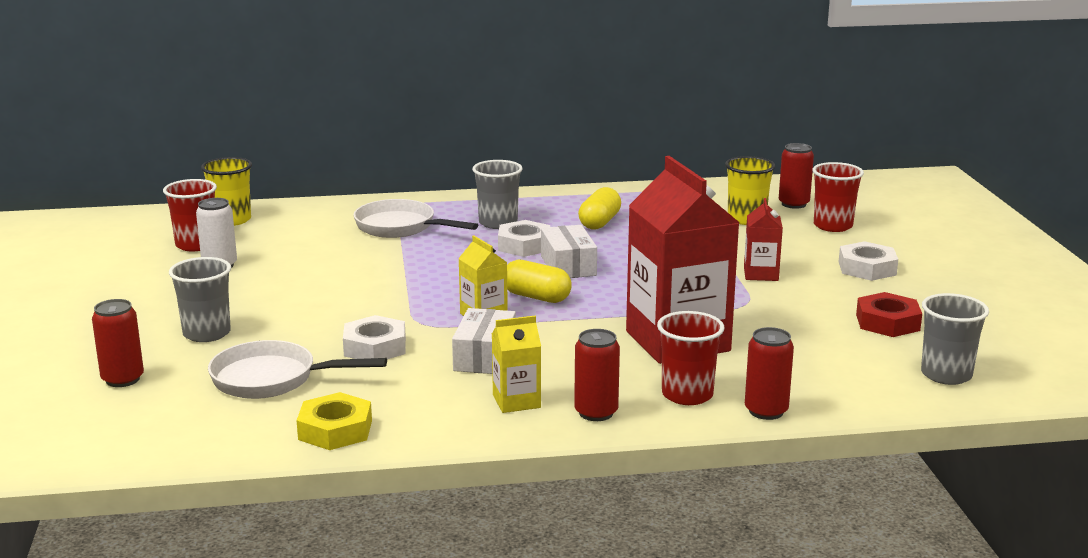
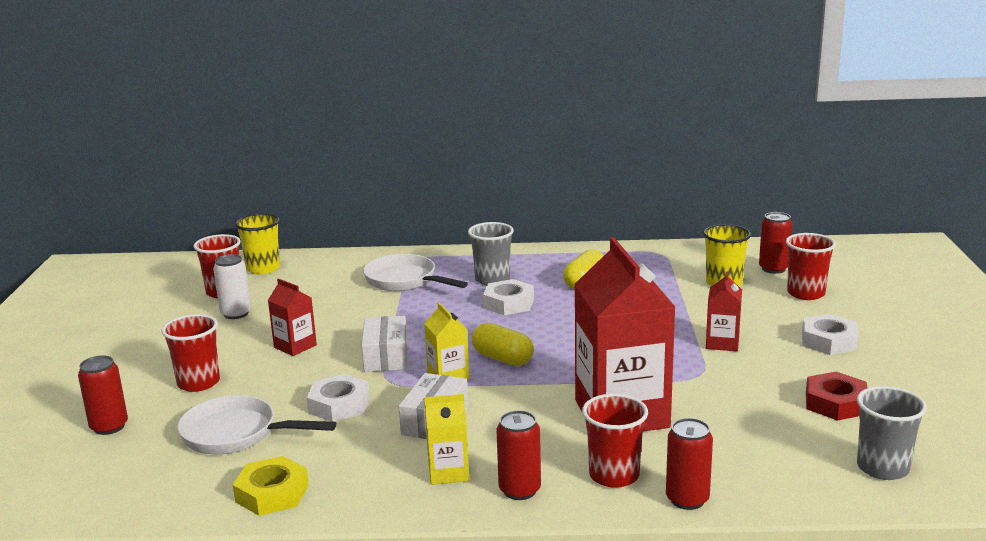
camera: 10 degrees right, 0 degrees up
(207, 333) = (198, 383): grey cup -> red cup
(302, 294) = (295, 346): none -> red carton
(568, 265) = (542, 326): white box -> white box (386, 356)

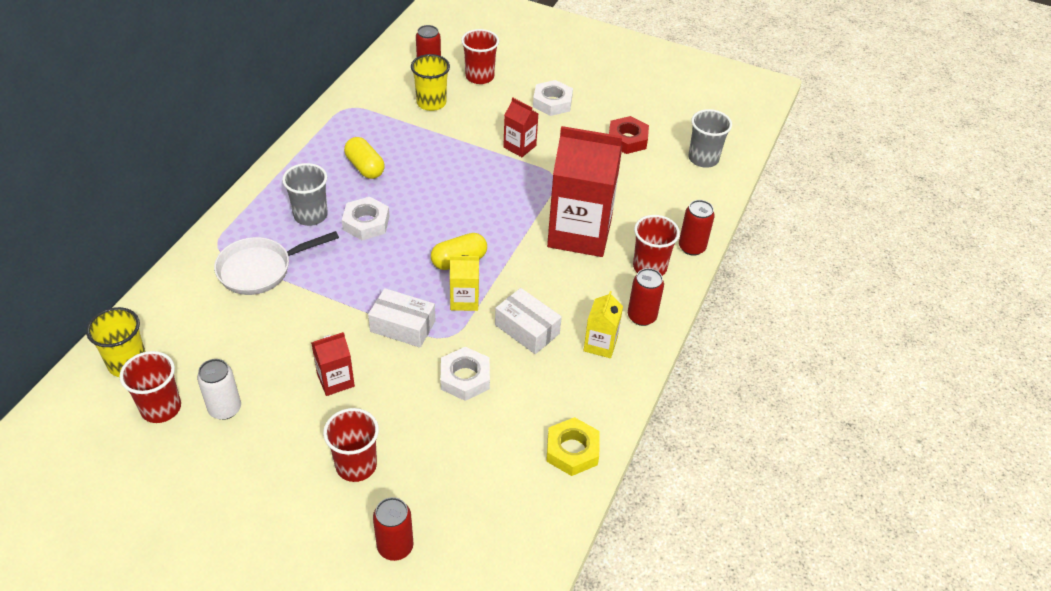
camera: 70 degrees left, 25 degrees up
(236, 434) = (469, 455): white pan -> none

